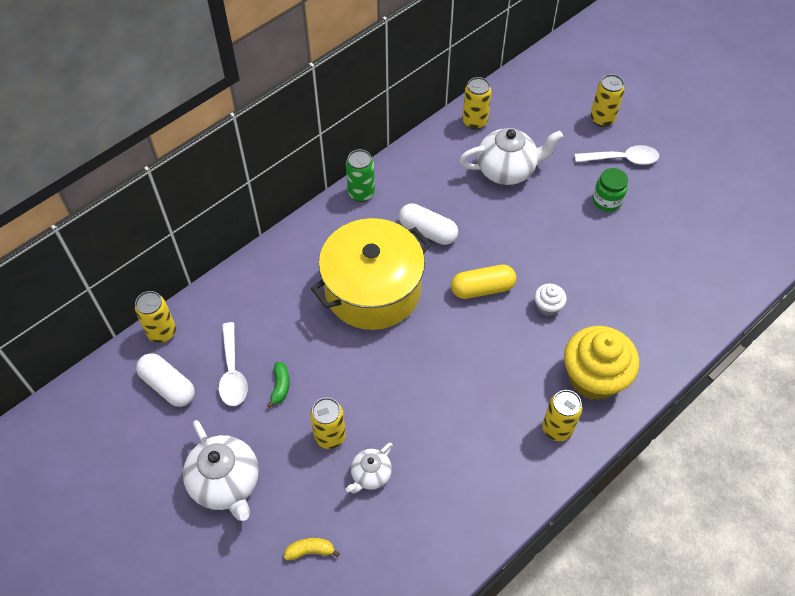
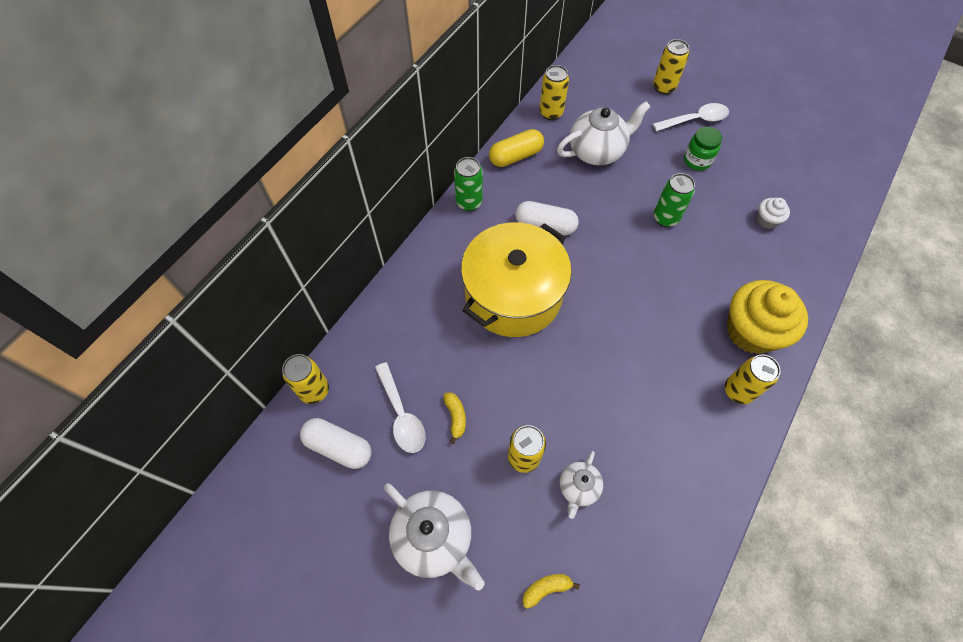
camera: 15 degrees left, 5 degrees up
(280, 386) = (455, 417): green banana -> yellow banana
(482, 288) = (616, 269): yellow capsule -> yellow capsule (516, 156)
(548, 306) = (683, 272): white cupcake -> white cupcake (766, 220)
(551, 250) = (665, 218): none -> green can

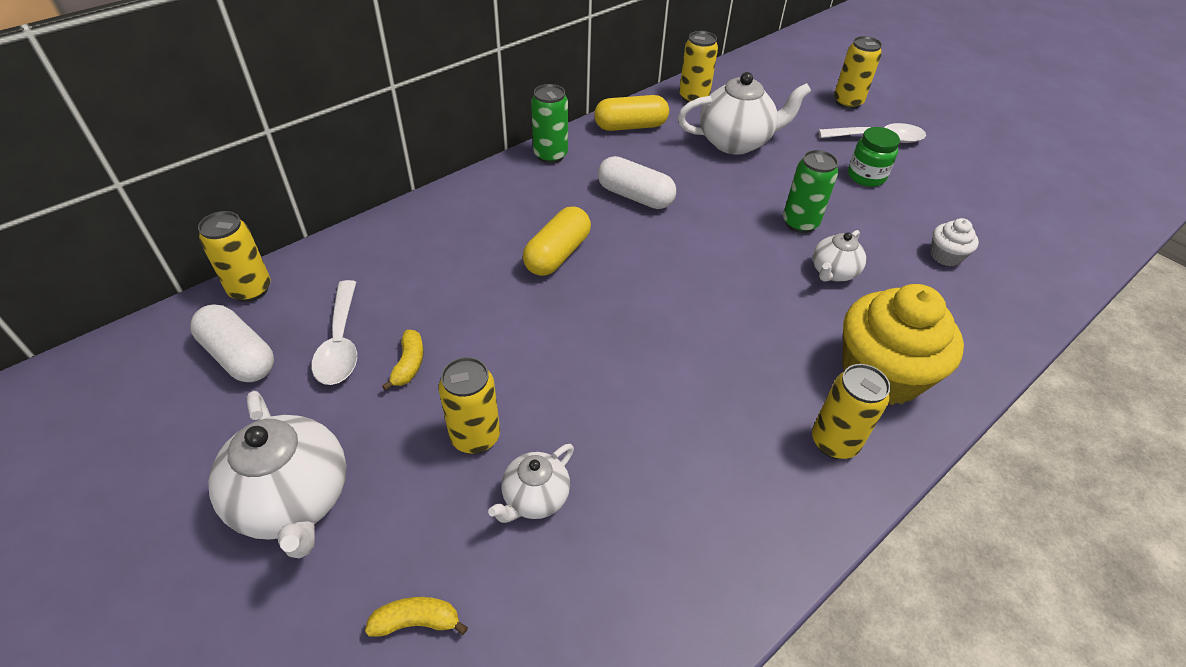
camera: 15 degrees right, 15 degrees down
(513, 295) = (557, 254): yellow pot -> yellow capsule
(699, 256) = (833, 272): none -> white teapot

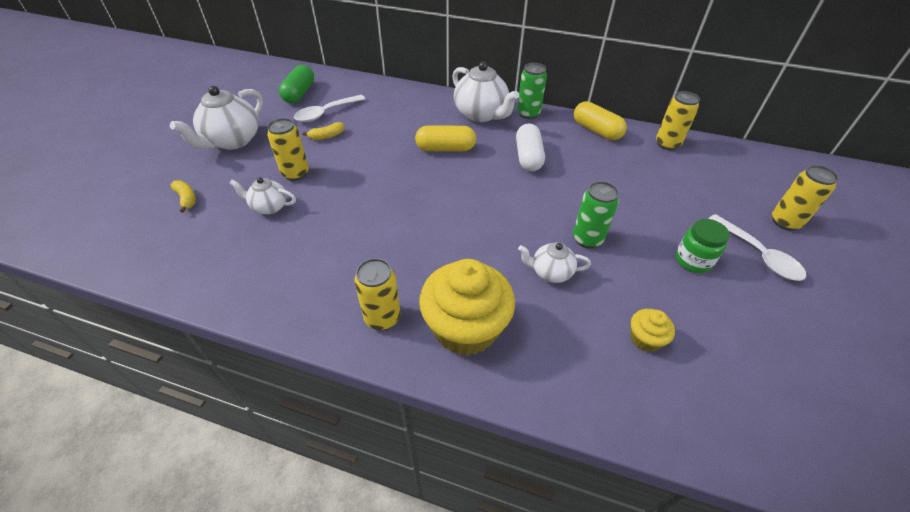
camera: 60 degrees right, 0 degrees up
(239, 356) = (299, 93): white capsule -> green capsule
(250, 290) = (339, 78): yellow can -> none
(735, 142) = (642, 179): white teapot -> white teapot (481, 114)
(945, 256) = (645, 339): white cupcake -> yellow cupcake

